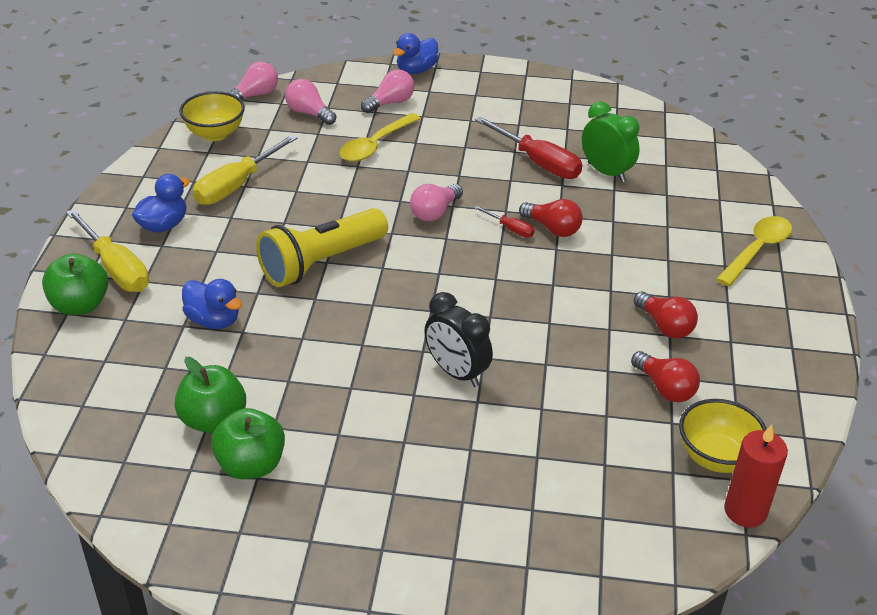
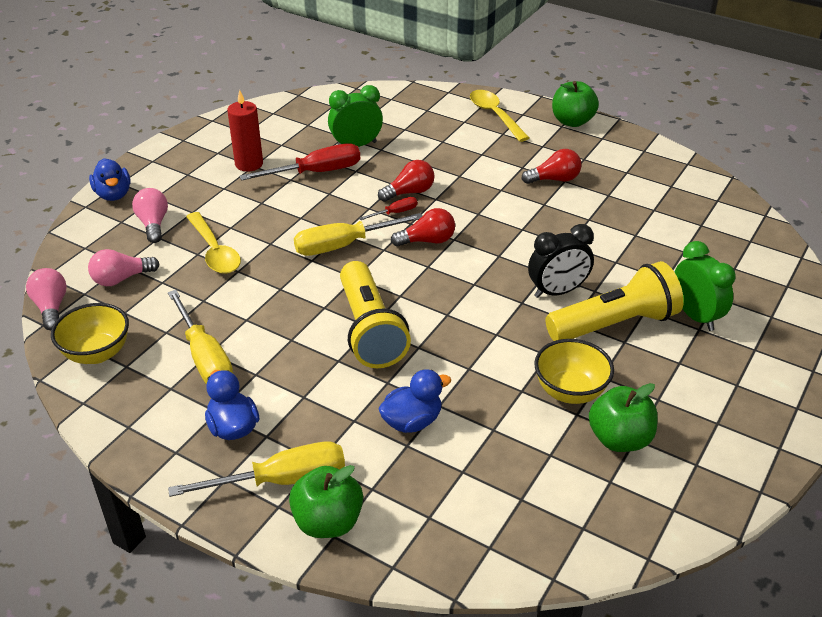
camera: 65 degrees left, 0 degrees up
(213, 420) = (552, 451): green apple -> green apple (572, 121)
(428, 428) = (614, 324): none -> yellow flashlight
(435, 212) = (344, 245): pink light bulb -> yellow screwdriver
(484, 494) = (695, 316): none -> green clock
(665, 388) = (619, 201): red light bulb -> red light bulb (427, 241)
(716, 457) = (694, 203): yellow bowl -> yellow bowl (570, 391)
(745, 511) = (745, 208): red candle -> red candle (249, 164)

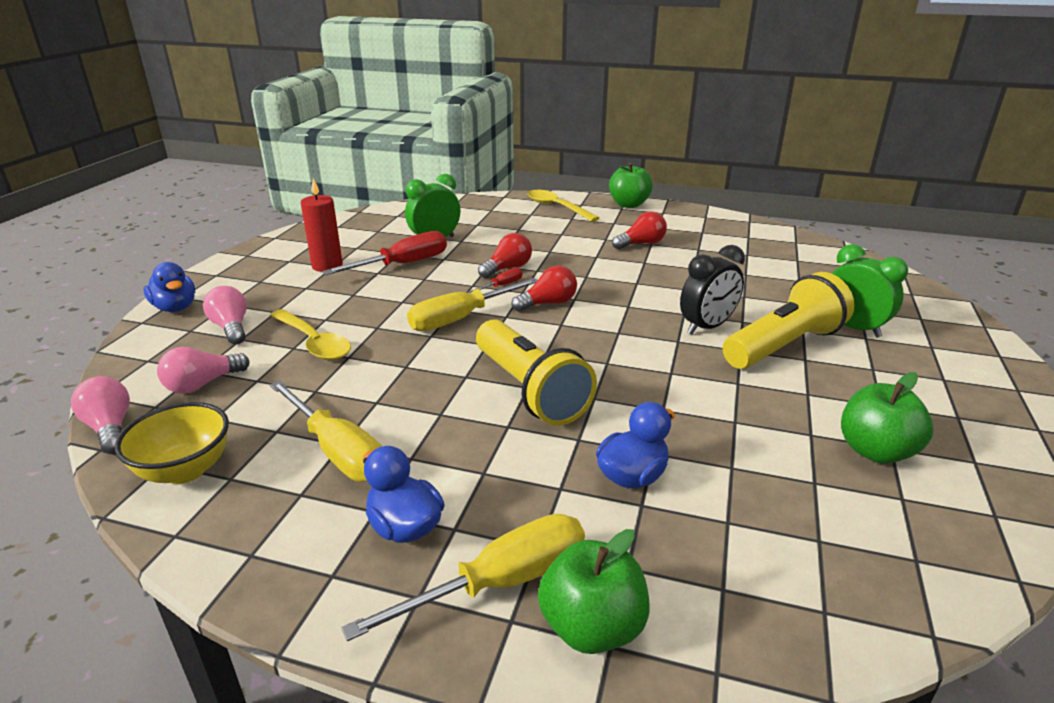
camera: 15 degrees left, 10 degrees down
(570, 391) = (787, 413): yellow bowl -> none

